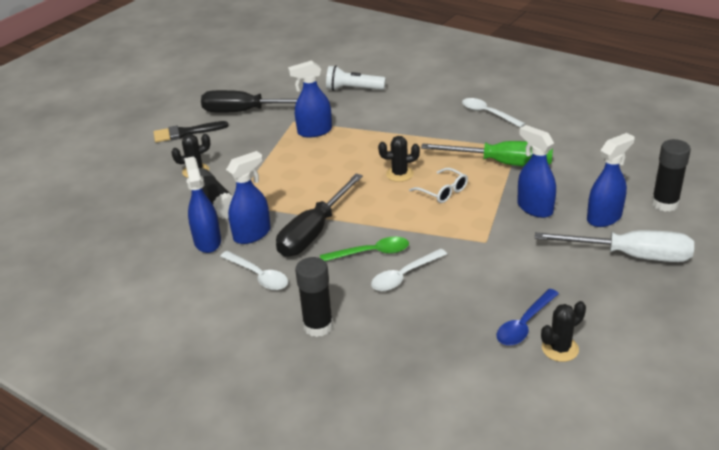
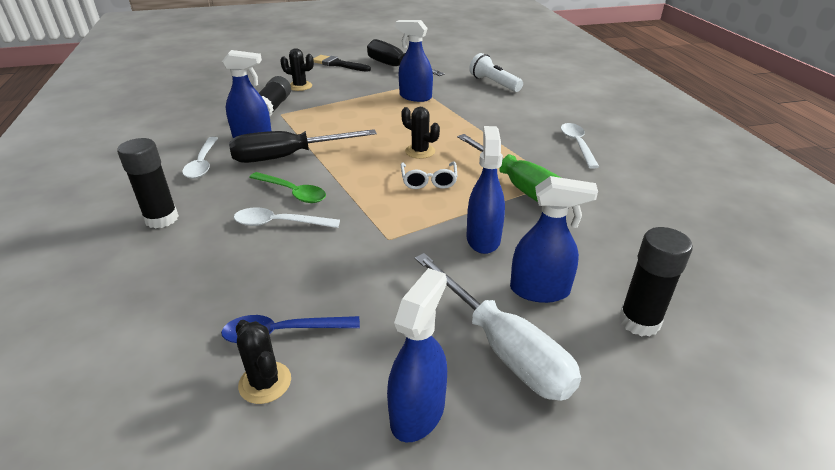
camera: 40 degrees right, 0 degrees up
(207, 241) = (223, 127): blue spray bottle -> blue spray bottle (418, 412)
(560, 349) = (265, 382): black cactus -> black cactus turned 45 degrees clockwise

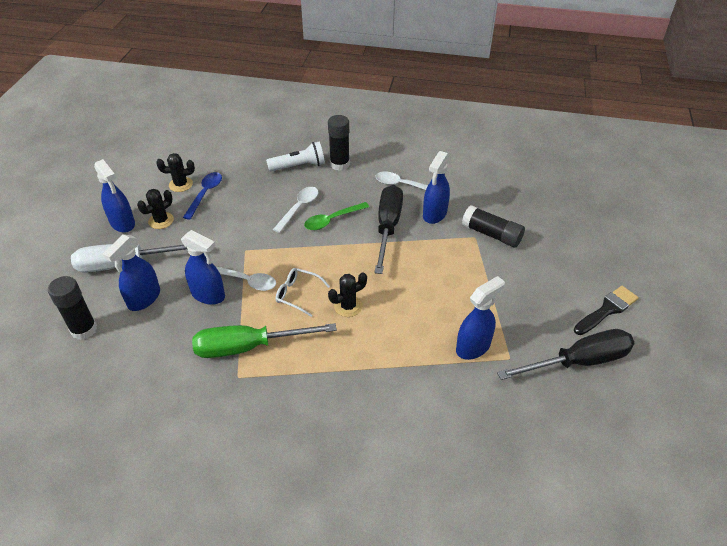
camera: 115 degrees right, 10 degrees up
(300, 86) = (542, 263): black cactus -> black cactus (161, 221)
(494, 83) = (483, 445): white flashlight -> white flashlight (299, 166)
(577, 145) = (284, 436): white spoon -> white spoon (246, 281)

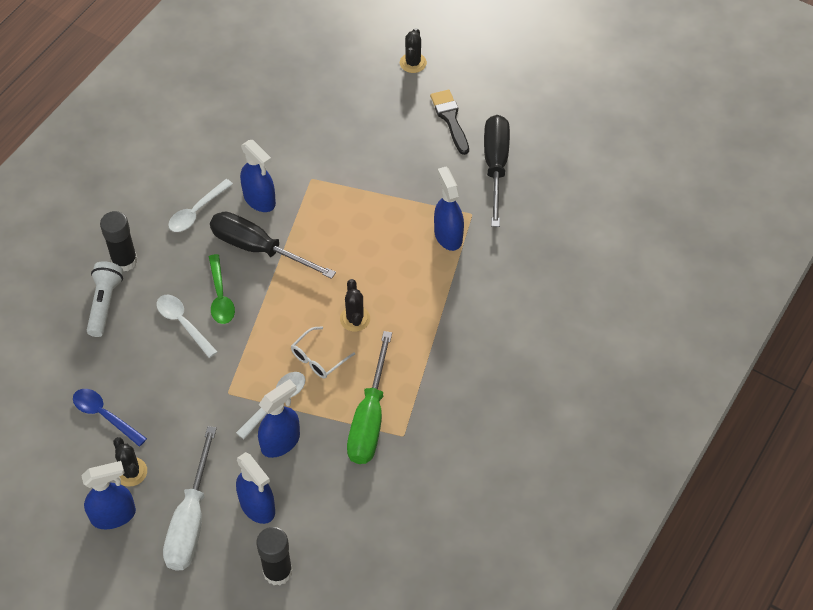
camera: 70 degrees left, 10 degrees up
(181, 184) = (70, 440): black cactus -> black cactus (413, 63)
(491, 234) = (314, 163): black glue stick -> none

